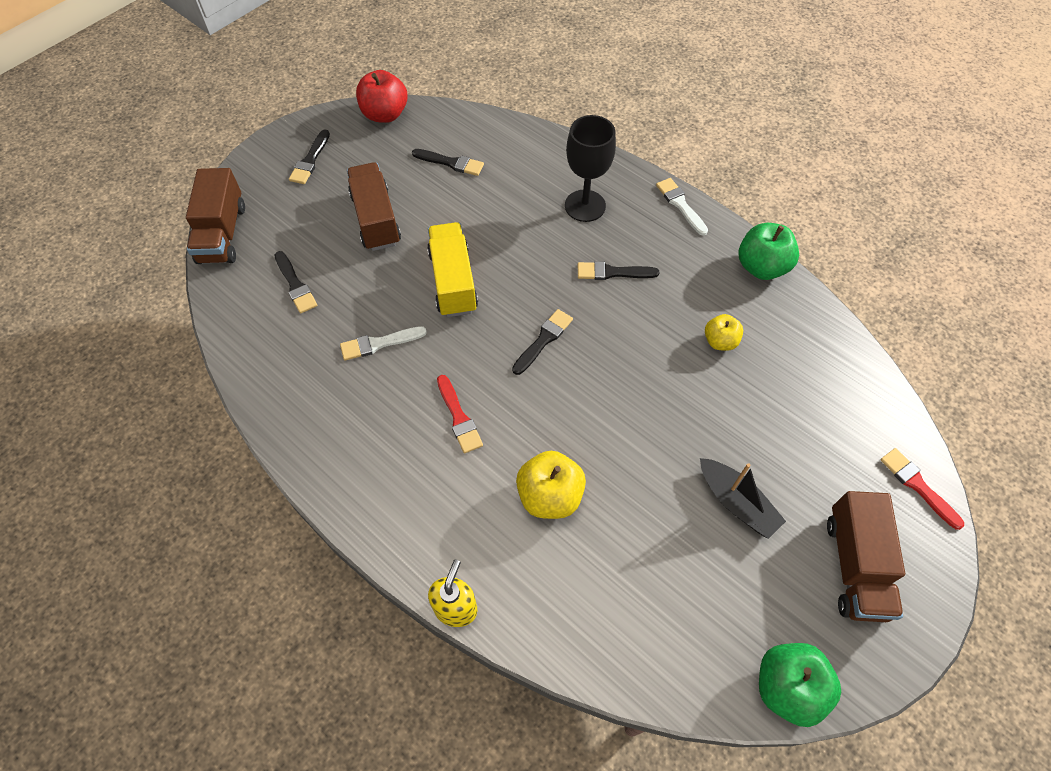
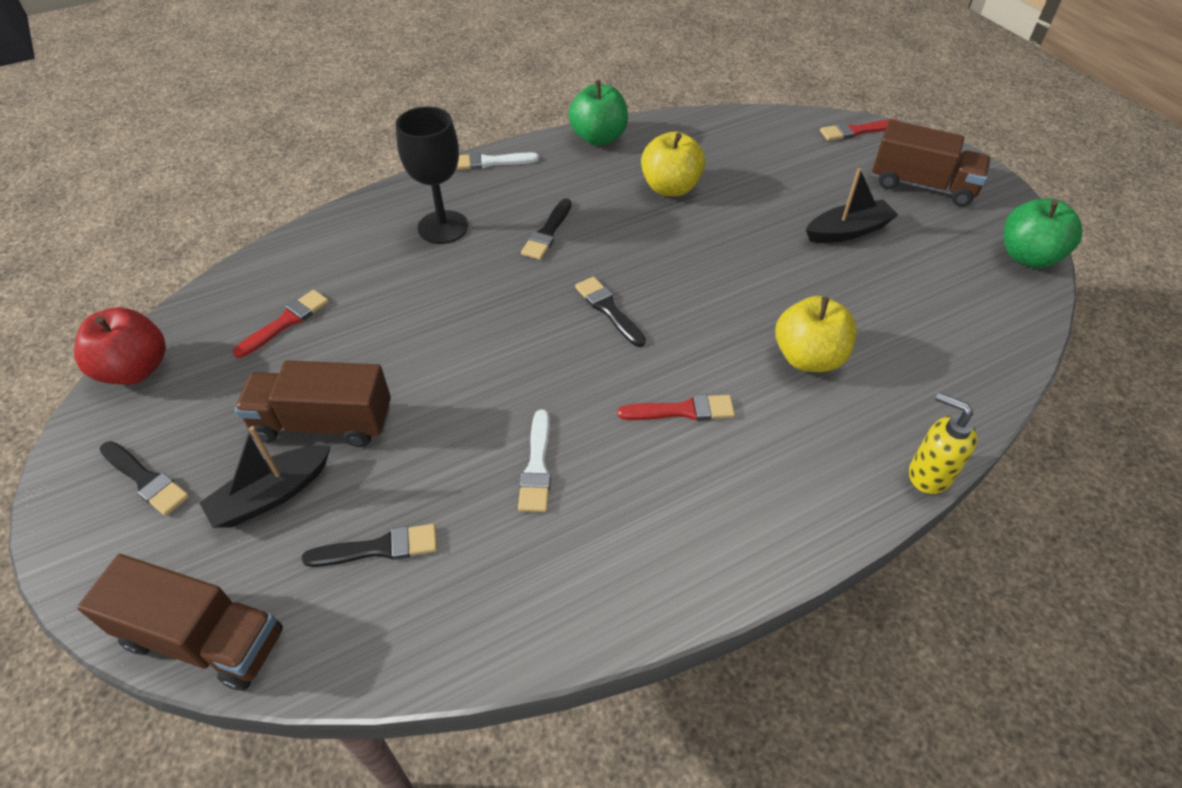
camera: 70 degrees left, 10 degrees down
(317, 219) = (272, 495): none -> black boat
(450, 163) = (285, 322): black brush -> red brush
(453, 281) = (480, 367): yellow truck -> none
(720, 341) = (670, 188): yellow apple -> yellow apple, size x1.62

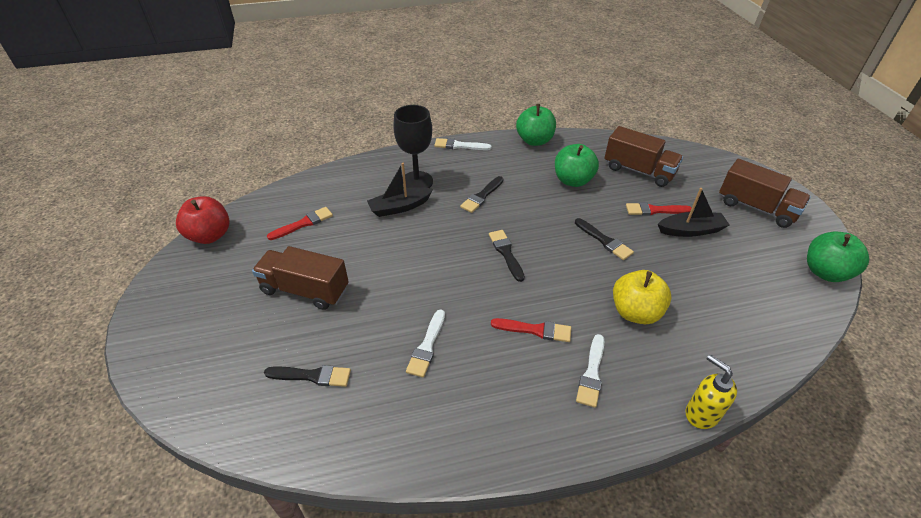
camera: 15 degrees right, 5 degrees down
(145, 479) = (193, 302): black brush -> black brush (604, 240)
(203, 639) = (192, 407): brown truck -> brown truck (638, 171)
(272, 495) = (260, 328): black boat -> black boat (399, 207)
(670, 188) = (573, 180): yellow apple -> green apple
(775, 453) = (592, 373): none -> white brush
(856, 131) = (717, 163): red brush -> red brush (655, 210)

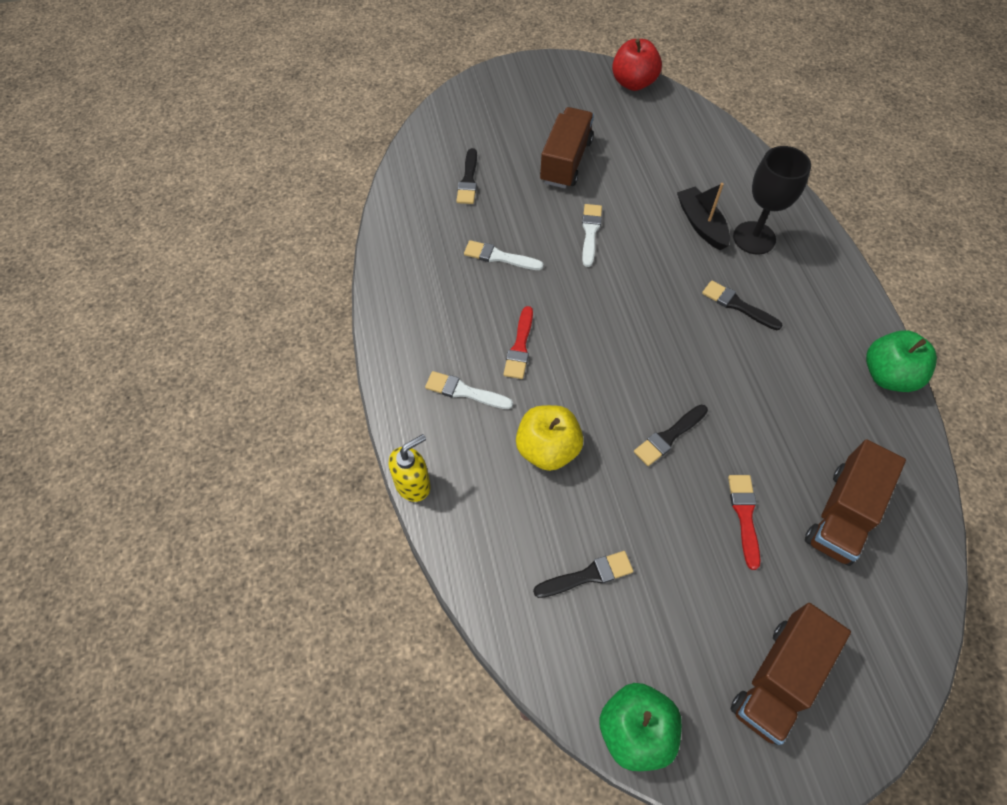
camera: 90 degrees right, 15 degrees up
(303, 223) = (660, 146): red brush -> none
(459, 146) = (847, 282): white brush -> white brush (590, 232)
(506, 253) = (633, 327): black brush -> black brush (587, 575)
(573, 180) = (795, 416): green apple -> none
(691, 230) = (705, 556): black boat -> none

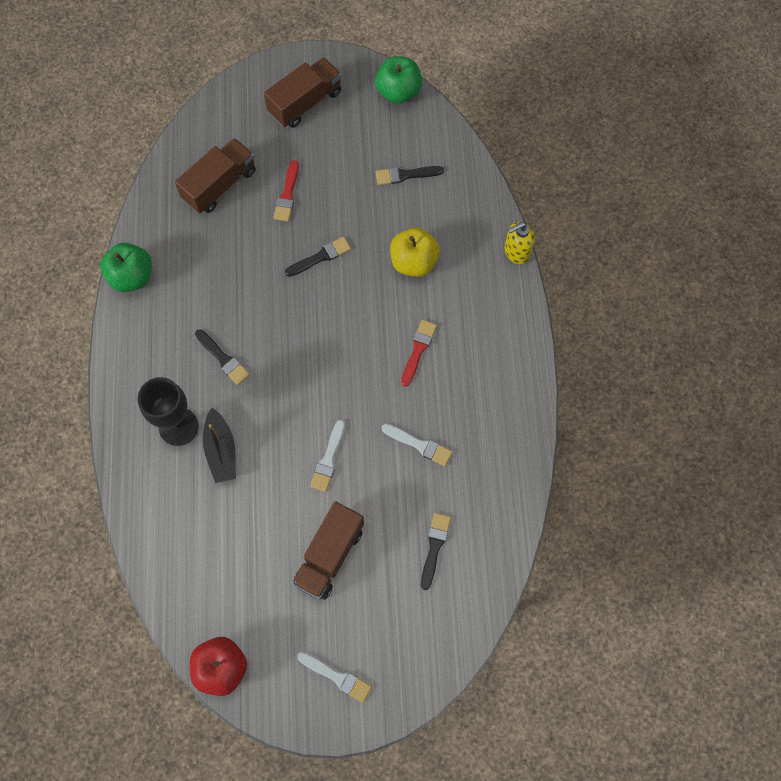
camera: 170 degrees left, 10 degrees up
(465, 391) = (469, 318): white brush -> white brush (337, 677)

